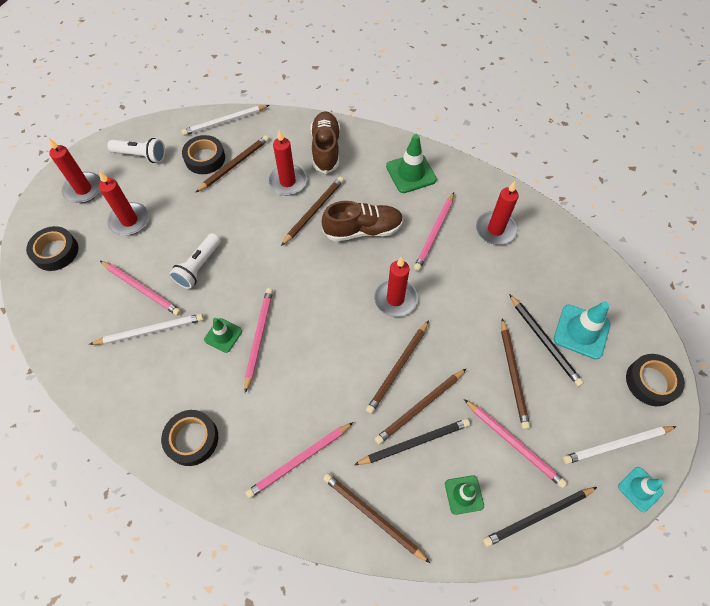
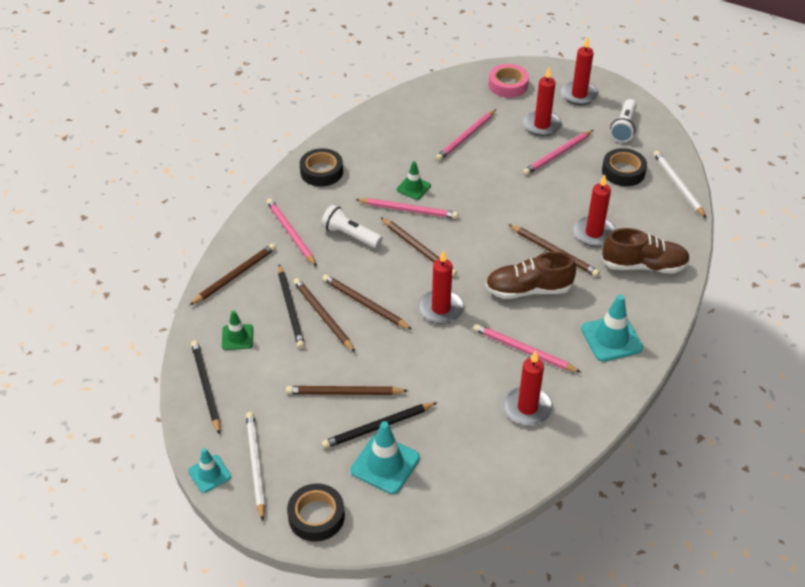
camera: 95 degrees right, 15 degrees down
(55, 251) = (508, 85): black tape -> pink tape
(150, 331) = (423, 144): white pencil -> none
(199, 267) = (487, 171): white flashlight -> white flashlight (350, 235)
(234, 164) = (616, 193): brown pencil -> brown pencil (419, 249)
(363, 230) = (528, 290): brown shoe -> brown shoe turned 90 degrees clockwise
(411, 173) = (611, 338): green traffic cone -> turquoise traffic cone
(514, 443) = (274, 381): pink pencil -> pink pencil (557, 154)

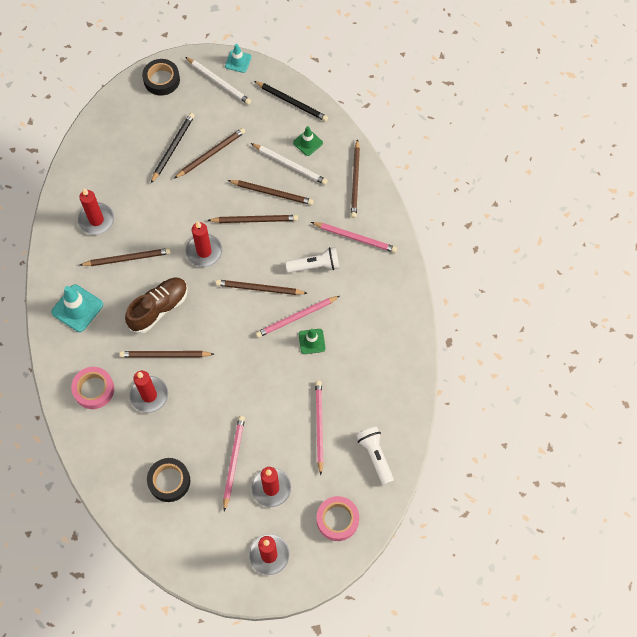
camera: 140 degrees right, 20 degrees up
(291, 308) = (297, 184): black pencil -> none
(321, 172) = (390, 306): black tape -> none
(385, 464) = (150, 130): turquoise traffic cone -> none
(523, 350) = (127, 258): pink pencil -> brown pencil
(624, 128) = (202, 538): white flashlight -> white flashlight (375, 456)
(643, 266) = (94, 389): brown shoe -> pink tape
(678, 185) = (117, 498): white pencil -> white pencil (290, 165)

